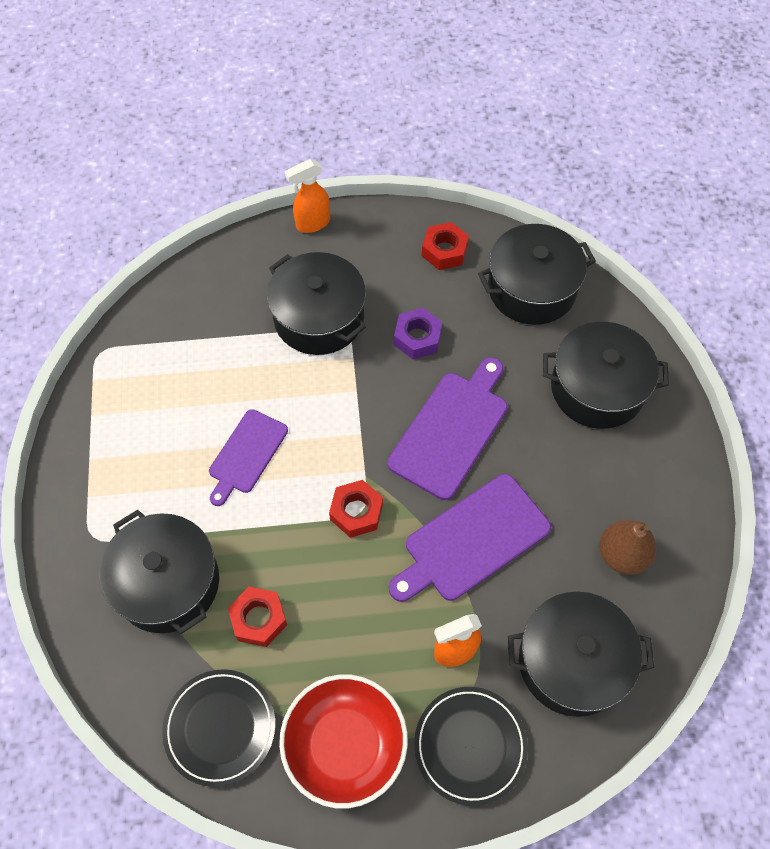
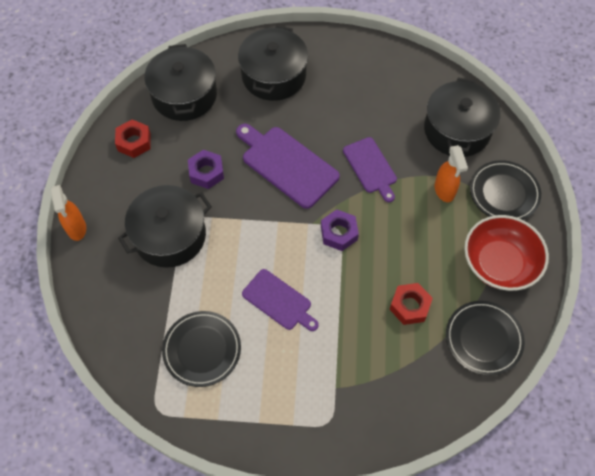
camera: 80 degrees left, 0 degrees up
(168, 582) = (374, 367): black pot -> none
(174, 382) = (202, 350): none -> black plate
(356, 512) = (339, 233): red nut -> purple nut
(472, 540) = (371, 167): purple cutting board -> purple cutting board, size x0.65
(622, 554) = (392, 89): brown pear -> none

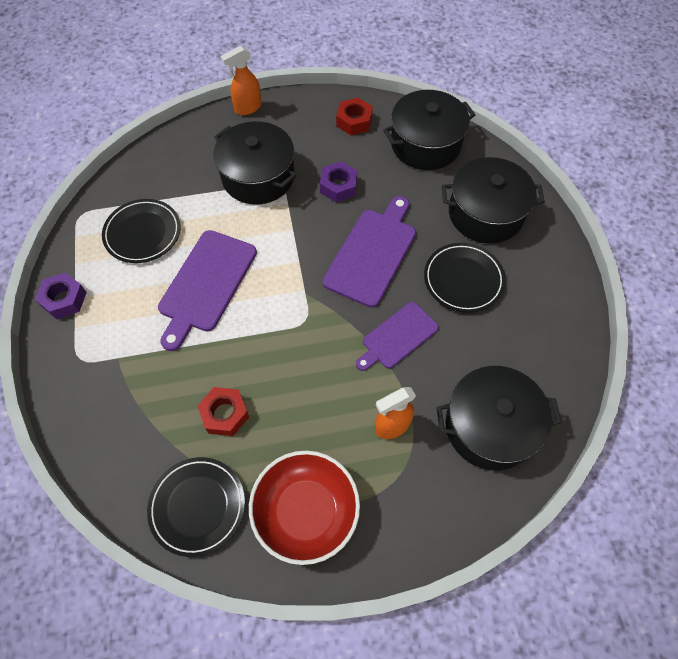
camera: 75 degrees right, 0 degrees up
(279, 301) = (206, 284): purple cutting board -> purple cutting board, size x1.55
(339, 233) = (300, 322): purple nut -> purple nut (64, 299)
(504, 193) = (412, 502): black plate -> black plate (463, 279)

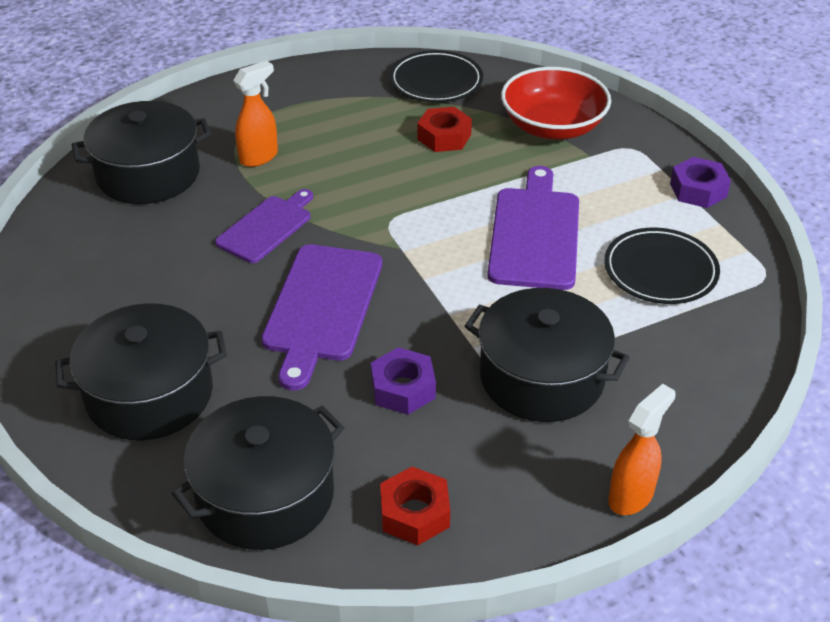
camera: 165 degrees right, 20 degrees down
(306, 511) = (332, 94): red bowl -> red bowl (553, 127)
(463, 279) = (183, 300): black plate -> none

